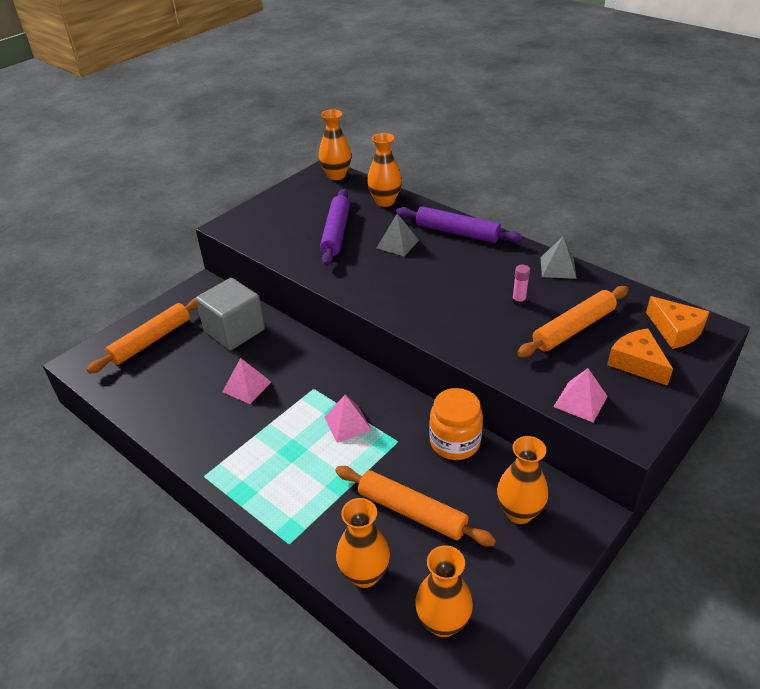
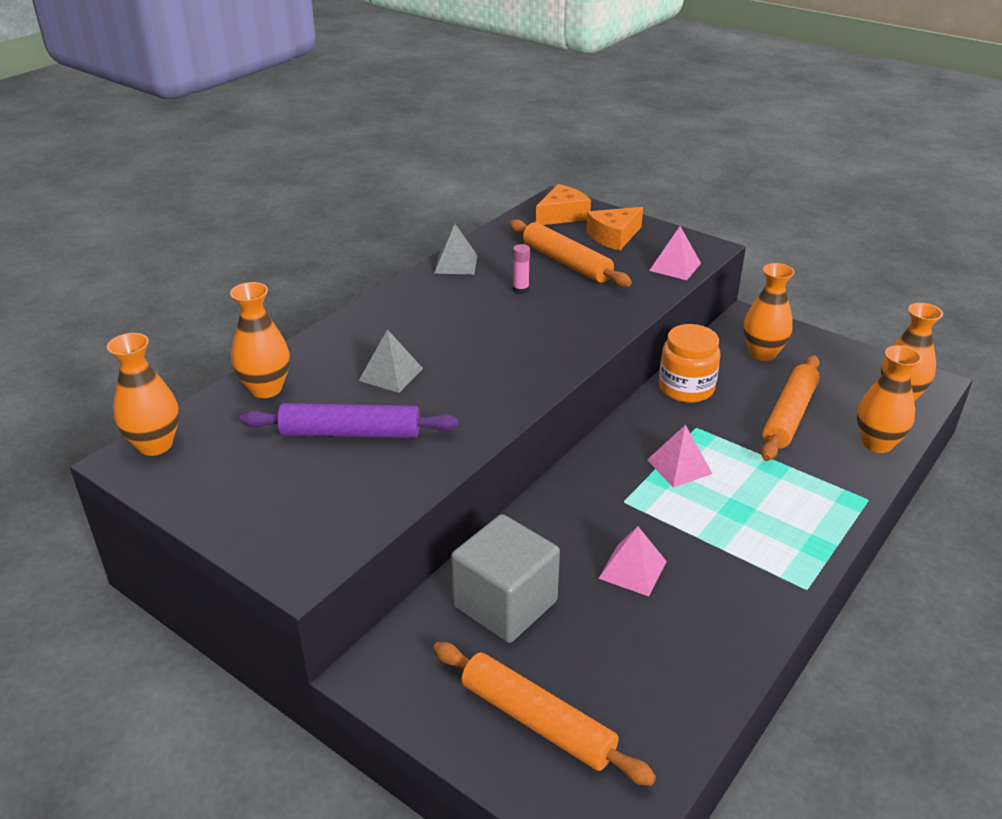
camera: 95 degrees left, 5 degrees down
(457, 232) = (369, 327): purple rolling pin -> none

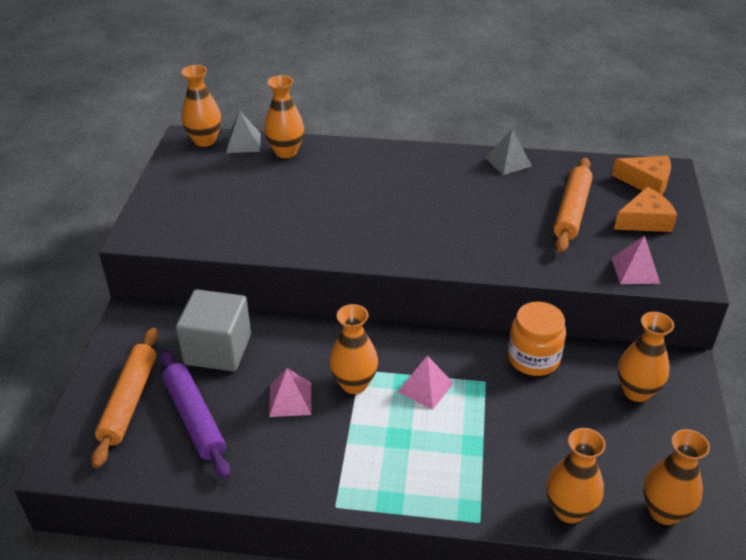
camera: 60 degrees right, 5 degrees up
(350, 433) = (268, 201): purple rolling pin -> purple rolling pin (195, 418)
(391, 374) = (343, 190): grey pyramid -> grey pyramid (243, 143)
(521, 290) = (505, 204): pink glue stick -> none
(614, 237) = (645, 221): orange cheese -> orange cheese turned 135 degrees clockwise
(641, 513) = (354, 383): none -> orange vase
(789, 415) = (555, 436): orange rolling pin -> none

